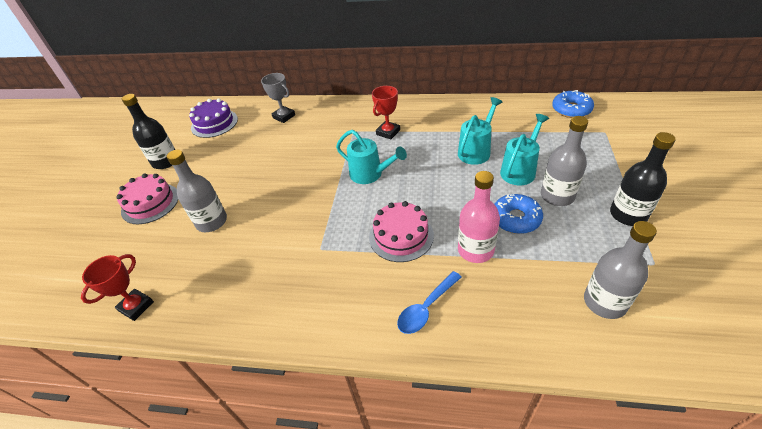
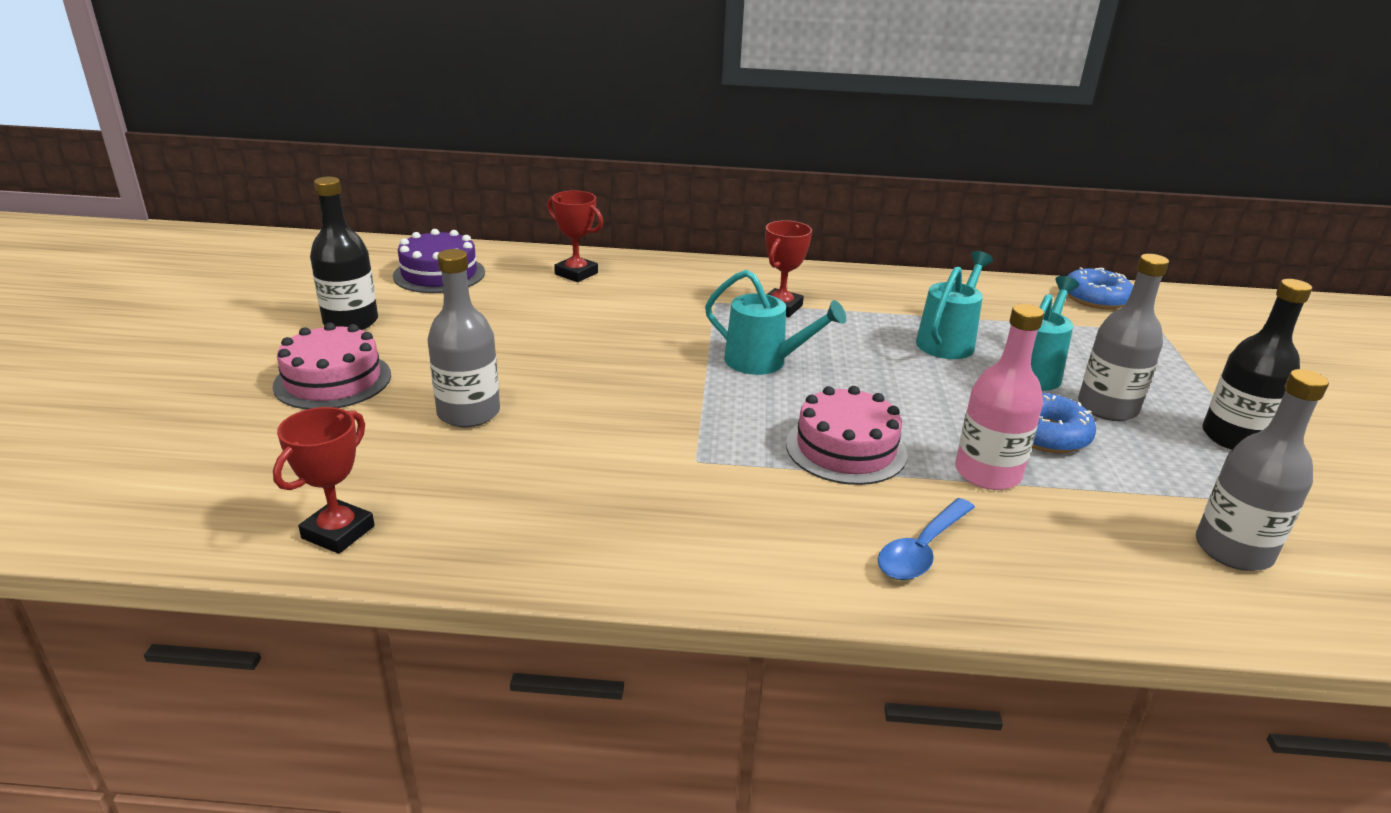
camera: 10 degrees left, 15 degrees down
(284, 116) = (576, 273): grey trophy -> red trophy

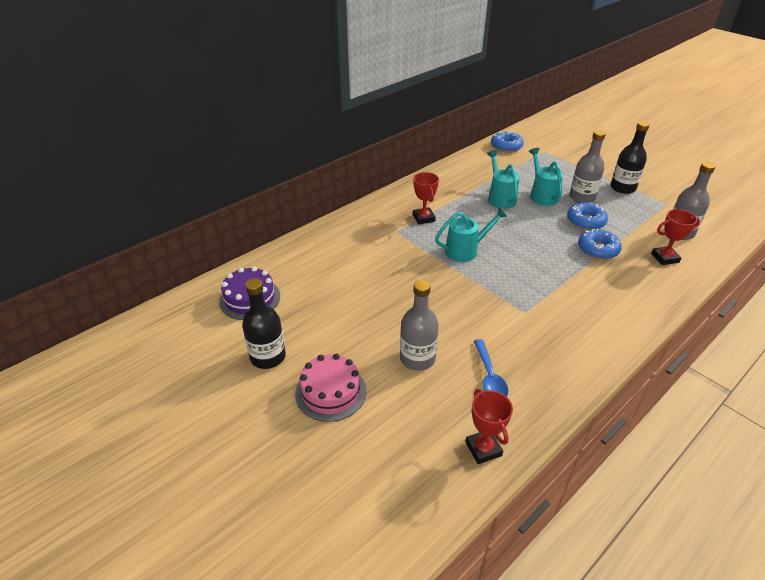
camera: 45 degrees left, 10 degrees up
(576, 273) = (313, 254): red trophy -> red trophy (665, 258)
(846, 449) = (552, 270): pink cake -> none
(922, 550) = (630, 293): blue spoon -> blue spoon (489, 376)
(987, 473) = (597, 249): pink bottle -> blue donut

